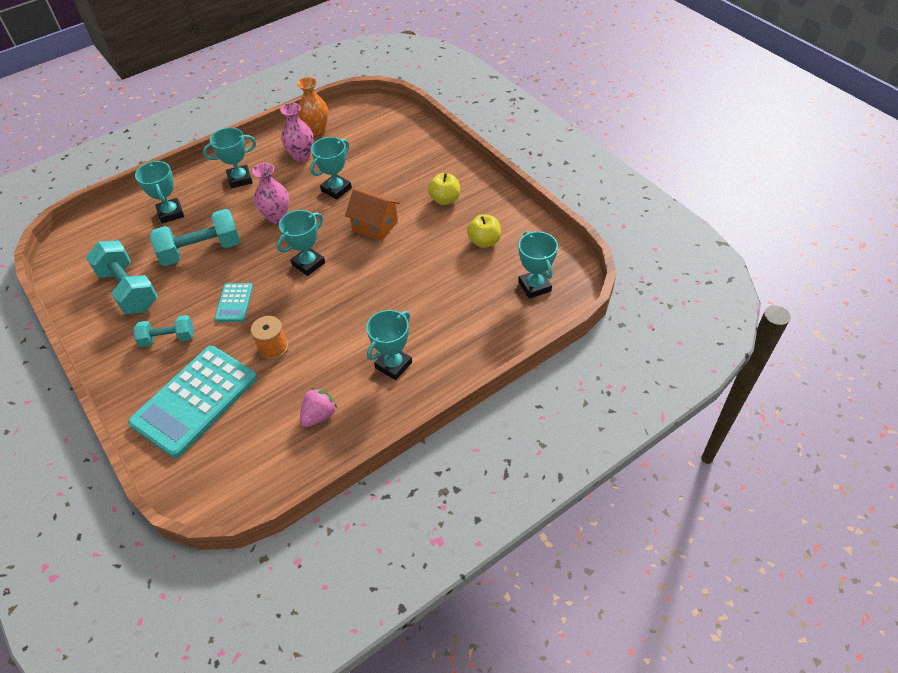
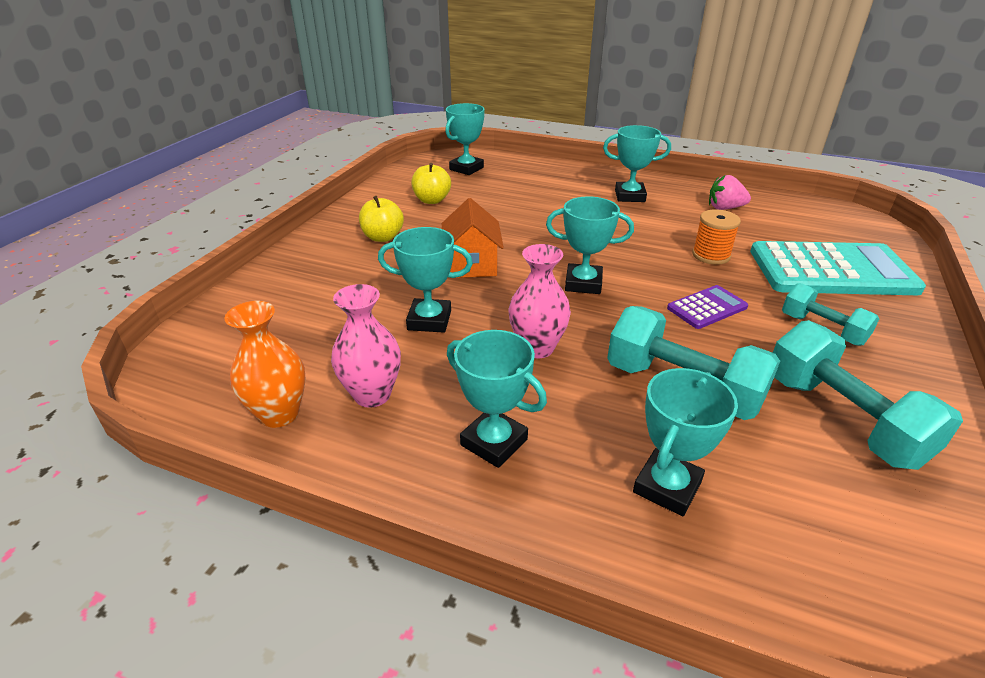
camera: 125 degrees left, 15 degrees down
(129, 290) = (842, 419): turquoise dumbbell -> turquoise dumbbell turned 45 degrees counterclockwise
(234, 303) = (707, 308): turquoise calculator -> purple calculator

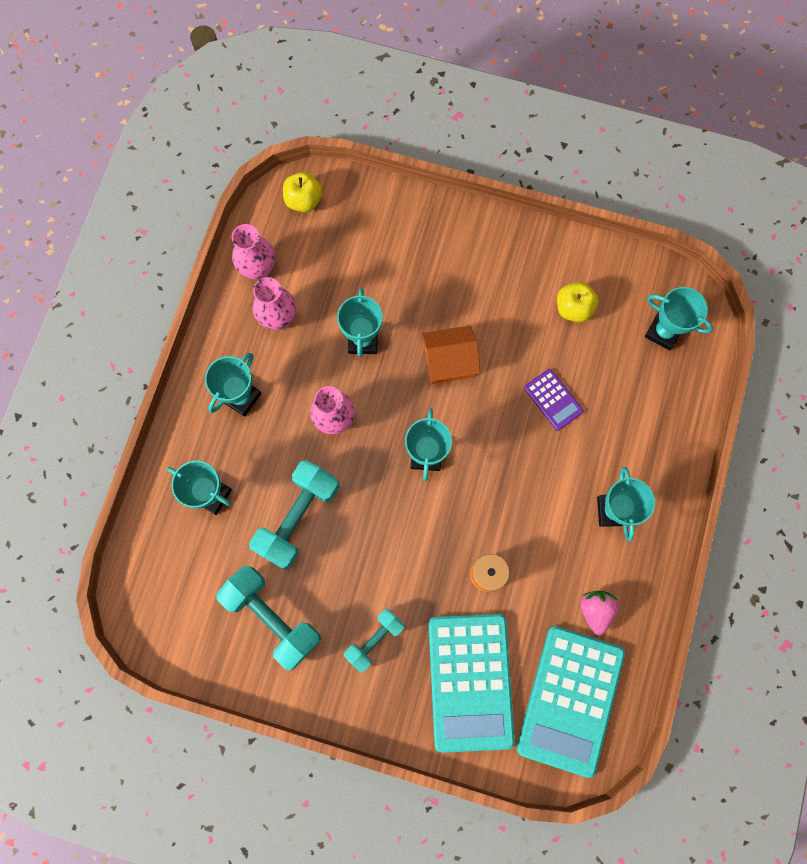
camera: 85 degrees right, 40 degrees up
(279, 414) = (258, 269): orange vase -> pink vase
(383, 237) = (489, 279): yellow apple -> yellow apple (304, 200)
(707, 308) = (398, 553): purple calculator -> purple calculator (553, 400)
(815, 223) = (570, 699): none -> turquoise calculator
(842, 419) = (272, 617): turquoise dumbbell -> turquoise dumbbell turned 75 degrees clockwise

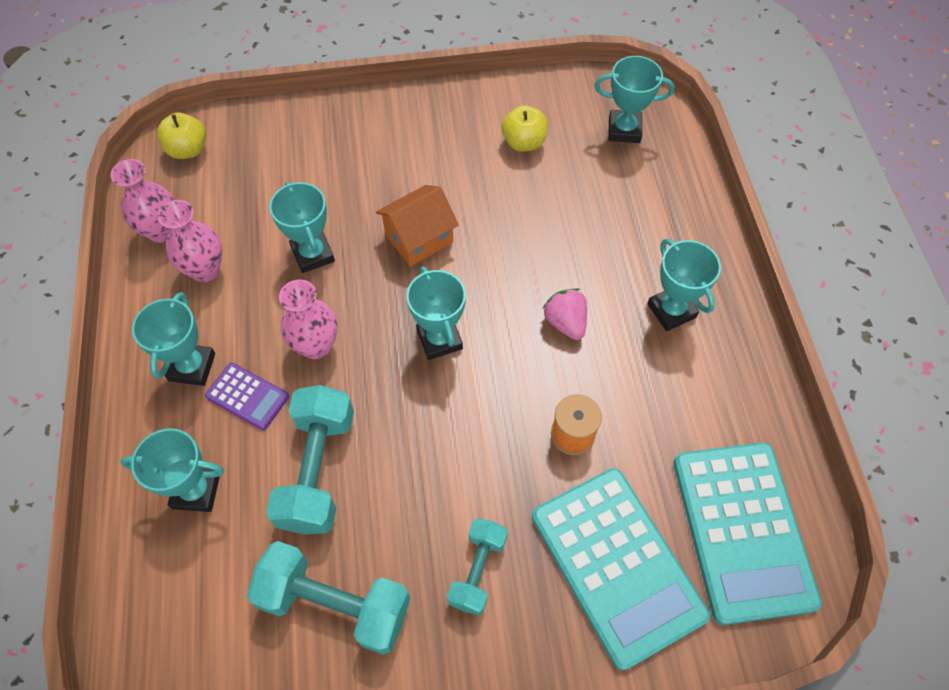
camera: 25 degrees left, 15 degrees down
(553, 400) = (549, 231): purple calculator -> purple calculator (247, 396)
(595, 610) = (712, 419): pink strawberry -> pink strawberry (565, 322)

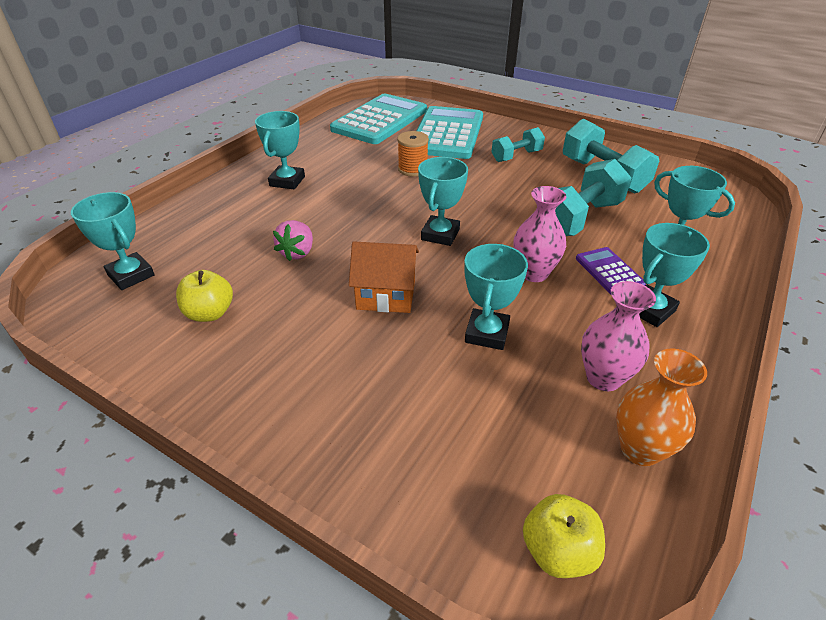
camera: 140 degrees left, 20 degrees down
(162, 231) = (640, 449): pink vase -> orange vase
(565, 322) = (352, 204): pink strawberry -> pink strawberry (297, 253)

